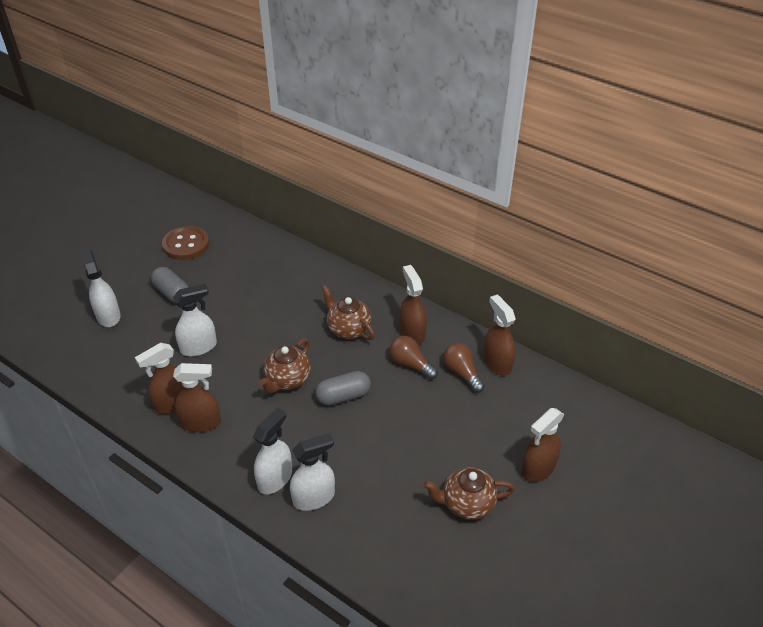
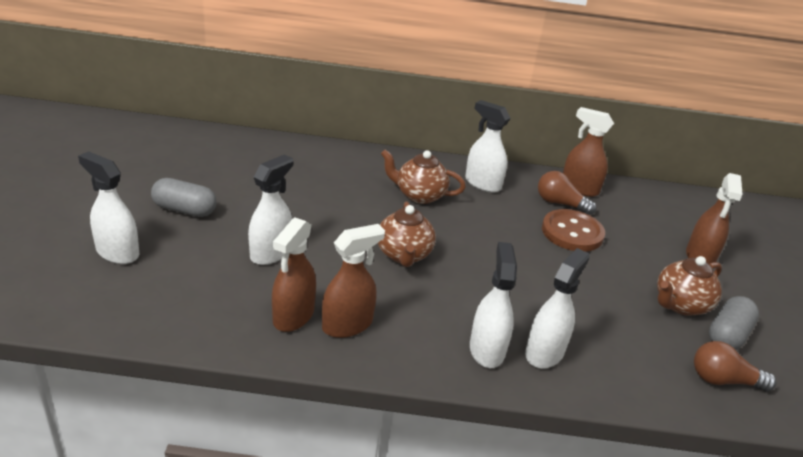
camera: 35 degrees left, 10 degrees down
(186, 244) = (158, 162): brown button -> brown button (572, 232)
(343, 396) = (475, 252): grey capsule -> grey capsule (727, 335)
(410, 364) = (509, 209): brown light bulb -> brown light bulb (723, 380)
(412, 332) = (482, 183): brown spray bottle -> white spray bottle

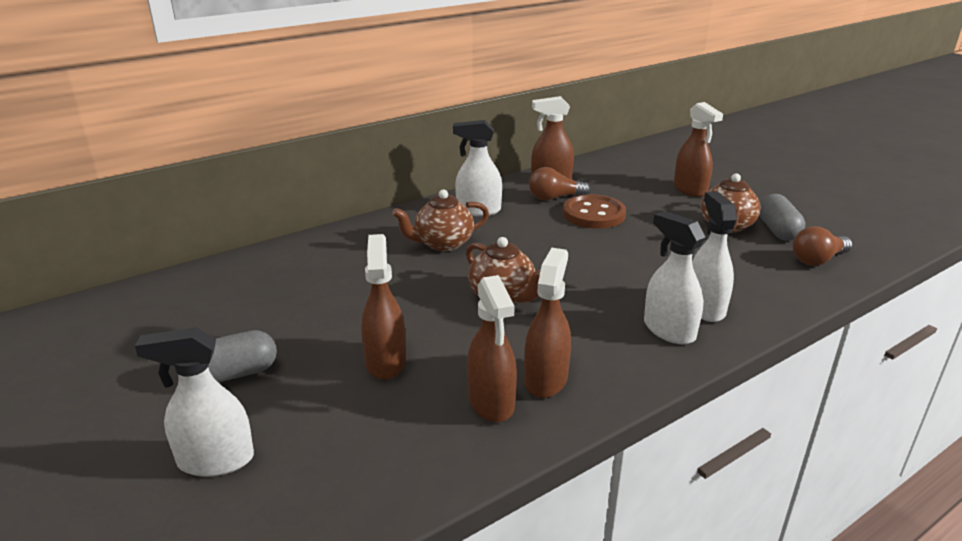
camera: 35 degrees left, 5 degrees down
(271, 252) = (385, 362): white spray bottle -> brown spray bottle

